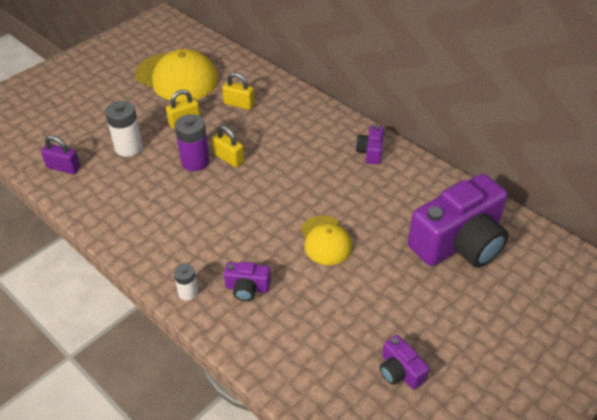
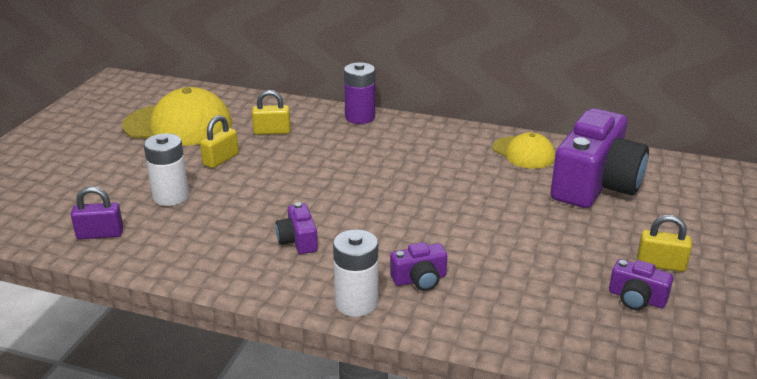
camera: 25 degrees left, 15 degrees down
(188, 292) = (356, 303): white battery -> white battery, size x1.69
(195, 161) = (263, 189): purple battery -> purple battery (360, 117)
(228, 158) = (300, 178): yellow padlock -> yellow padlock (660, 264)
(325, 240) = (466, 217): yellow cap -> yellow cap (523, 153)
(370, 152) = (447, 138): purple camera -> purple camera (298, 240)

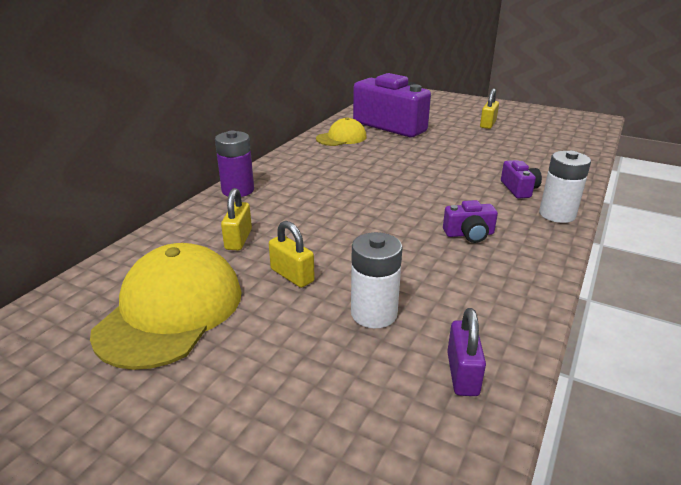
camera: 80 degrees left, 0 degrees up
(636, 298) = (524, 134): purple camera -> none

